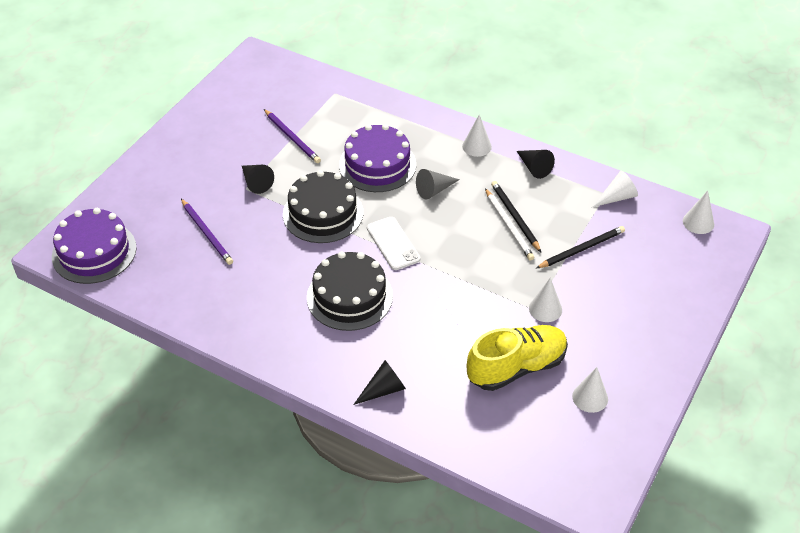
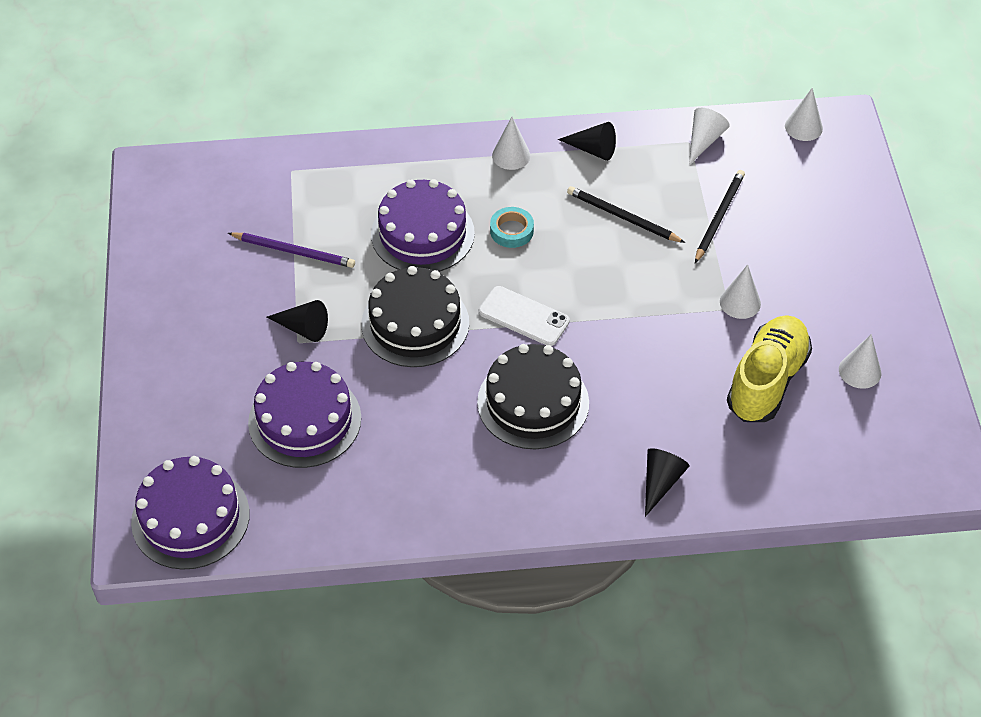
camera: 35 degrees left, 5 degrees up
(207, 233) = (305, 420): purple pencil -> purple cake
(434, 190) = (511, 231): grey cone -> turquoise tape
(508, 226) = (625, 231): white pencil -> none

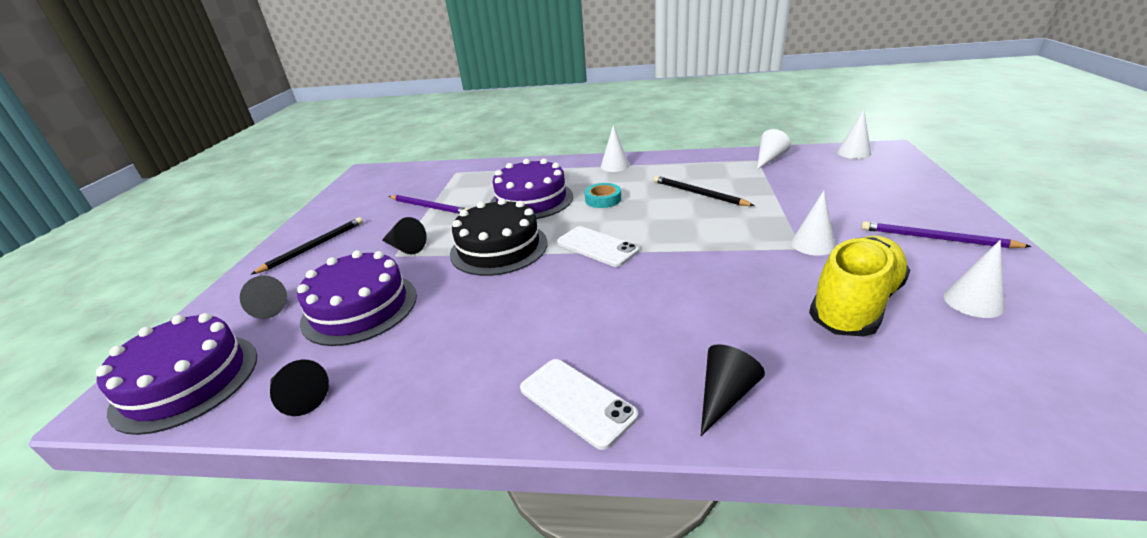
camera: 15 degrees right, 20 degrees down
(197, 430) = (263, 309): none -> grey cone
(533, 402) = (586, 307): black cake -> none
(549, 499) = (577, 402): none -> white phone
(593, 149) = (678, 163): black cone -> black cone (298, 397)
(719, 217) = (785, 194): black pencil -> black pencil (314, 247)
(853, 288) = (936, 238): none -> purple pencil

